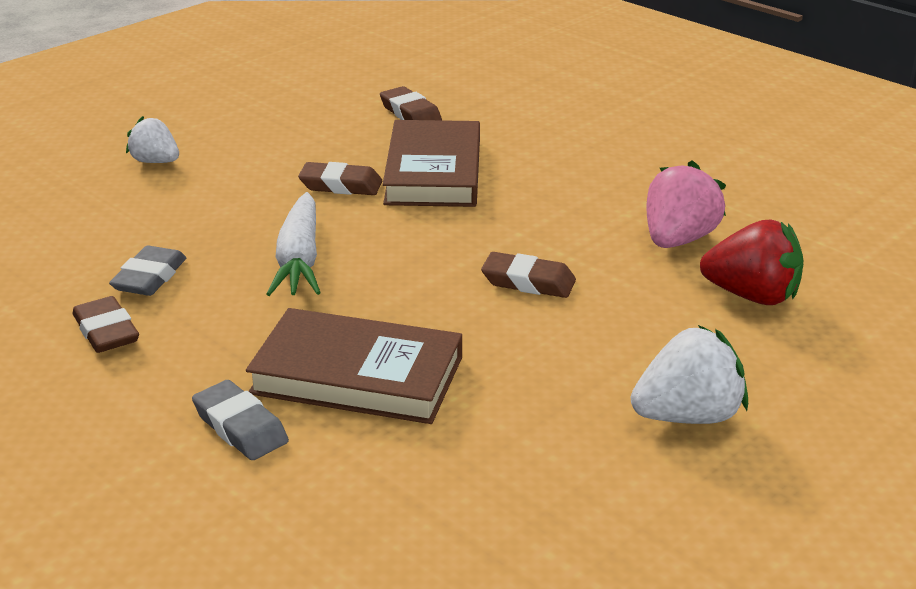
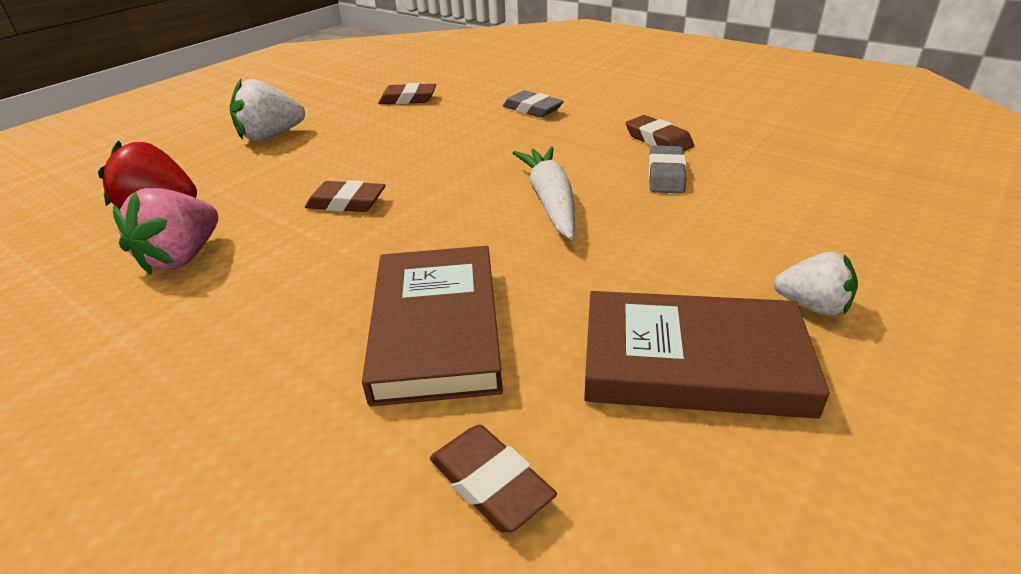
camera: 175 degrees right, 5 degrees up
(341, 185) = (549, 292): brown eraser -> brown eraser (408, 99)
(357, 375) = (473, 135): brown book -> brown book (692, 361)

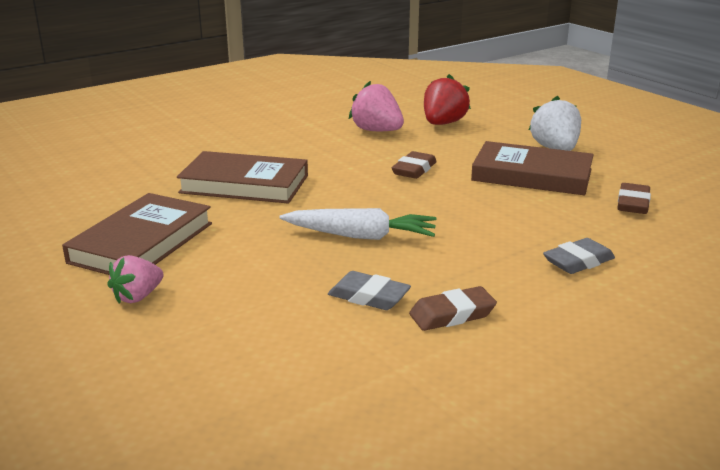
camera: 105 degrees right, 10 degrees down
(350, 140) = (532, 175): none -> brown book
(490, 483) = (132, 185): brown eraser -> none
(812, 306) = (138, 297): white strawberry -> pink strawberry

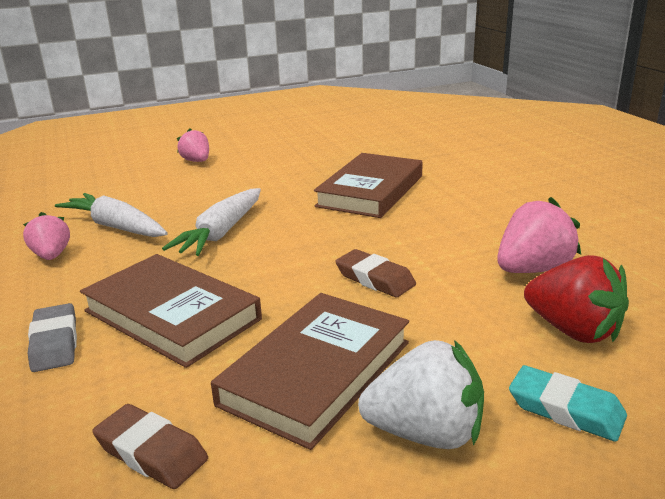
camera: 105 degrees right, 0 degrees up
(142, 243) = (275, 160): brown book -> brown book (171, 315)
(369, 296) = (116, 227): grey eraser -> white carrot
(452, 314) = (51, 256): brown eraser -> pink strawberry
(512, 126) = (565, 409): none -> turquoise eraser

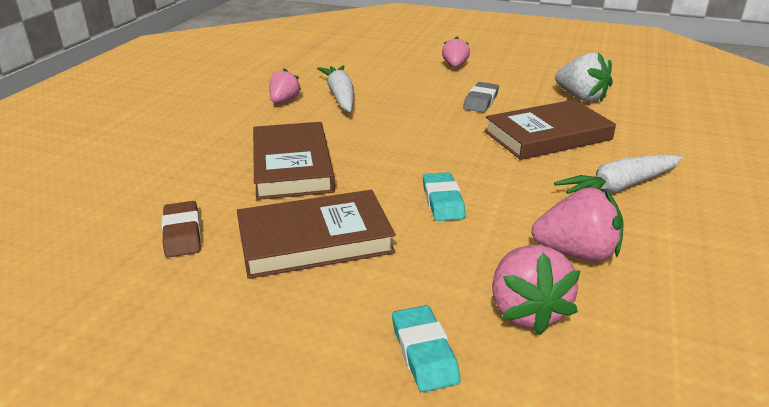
camera: 40 degrees right, 5 degrees up
(55, 343) = (219, 153): grey eraser -> grey eraser (481, 101)
(221, 232) = (394, 125): white carrot -> white carrot (619, 187)
(375, 279) = (443, 201): brown eraser -> turquoise eraser
(425, 433) = (317, 309): white strawberry -> white strawberry (581, 98)
(573, 330) = (526, 311): red strawberry -> pink strawberry

